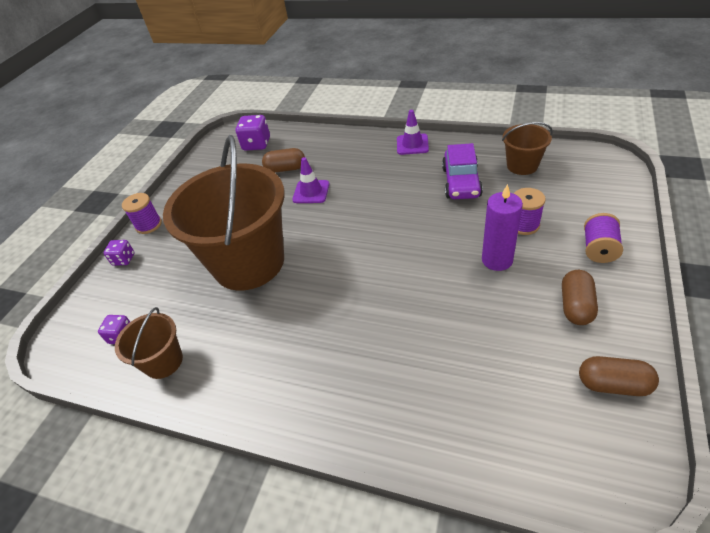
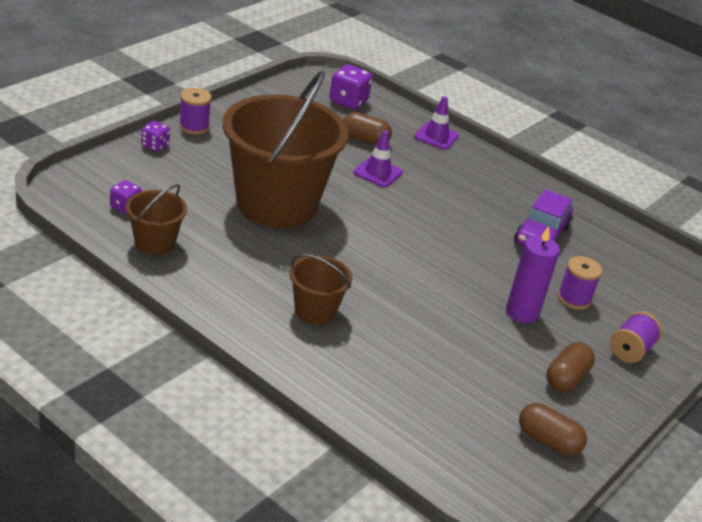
camera: 10 degrees right, 10 degrees down
(412, 144) = (517, 178): purple traffic cone -> purple traffic cone (436, 136)
(522, 165) = (619, 250): brown bucket -> brown bucket (315, 310)

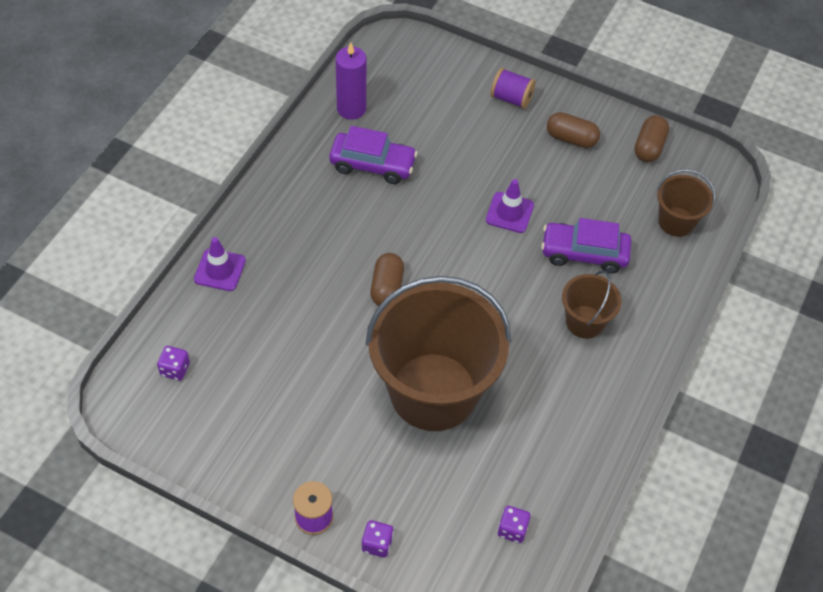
camera: 100 degrees left, 20 degrees up
(155, 243) = (558, 480): brown bucket -> brown bucket (676, 222)
(348, 101) = (175, 369): purple dice -> purple dice, size x0.61
(365, 139) = (259, 336): brown capsule -> brown capsule (387, 288)
(378, 172) = (325, 313): purple traffic cone -> purple traffic cone (509, 212)
(401, 337) = (584, 253): none -> purple car
(522, 312) = (501, 172): purple candle -> purple candle (351, 109)
(574, 298) = (461, 137): purple spool -> none

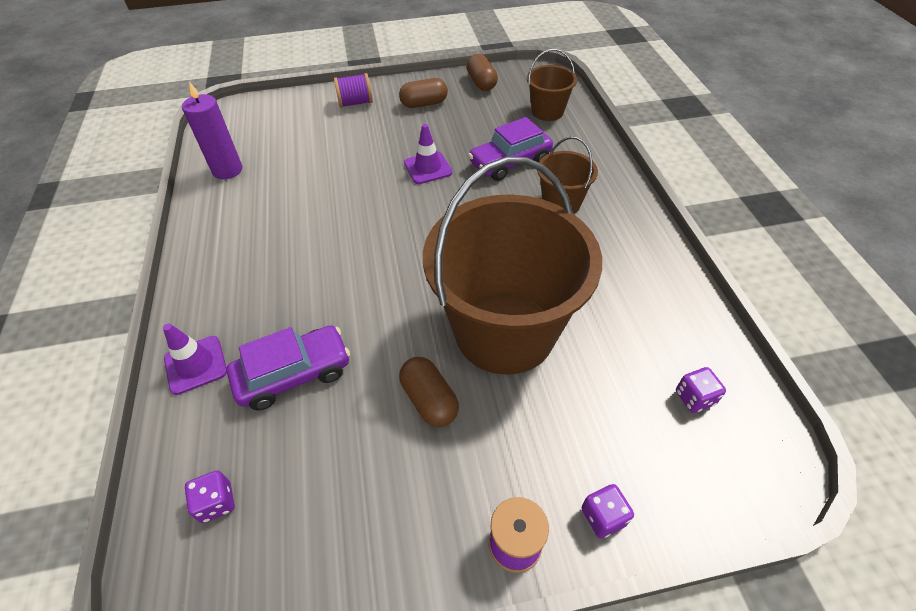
camera: 35 degrees left, 5 degrees down
(372, 164) = (282, 197): purple car -> purple car (294, 374)
(387, 288) = (381, 276): brown capsule -> brown capsule (429, 400)

